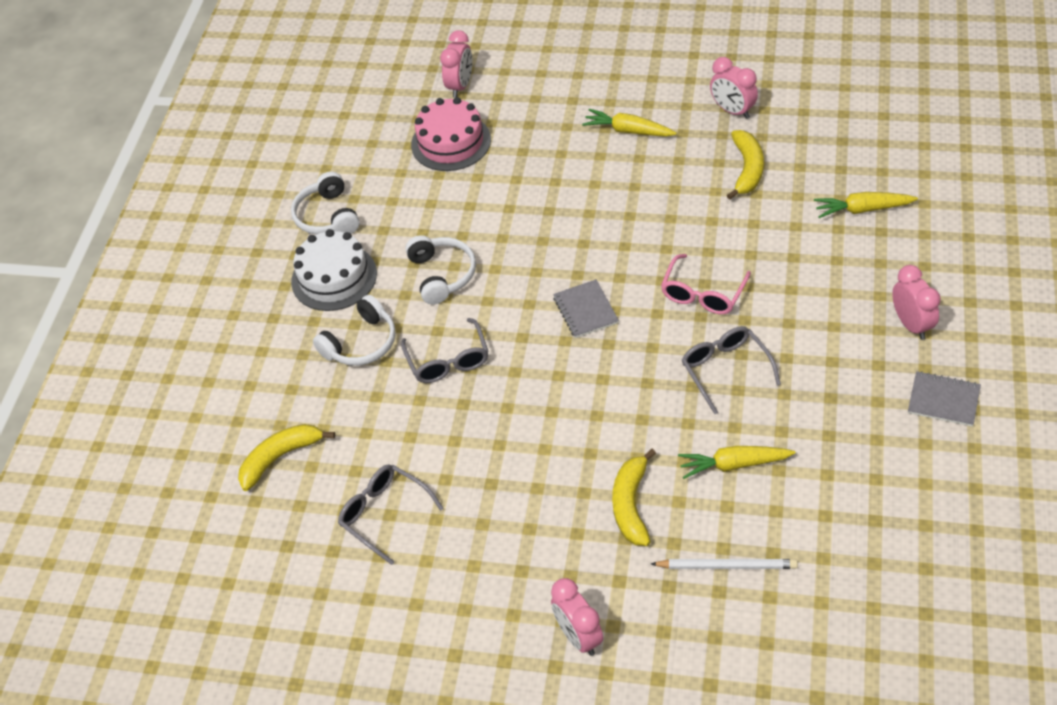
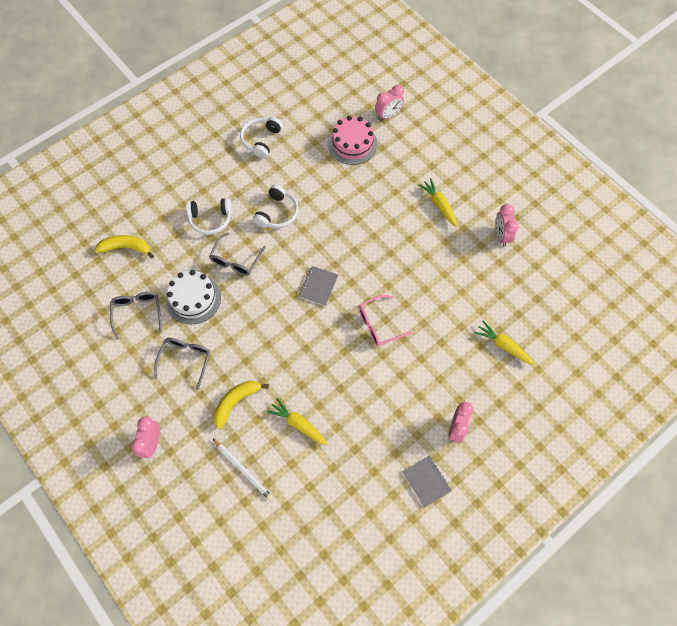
camera: 35 degrees right, 15 degrees up
(334, 277) = (232, 175): white cake -> white cake (193, 299)
(725, 370) = (346, 373): grey glasses -> grey glasses (186, 359)
(747, 169) = (472, 275): yellow banana -> none

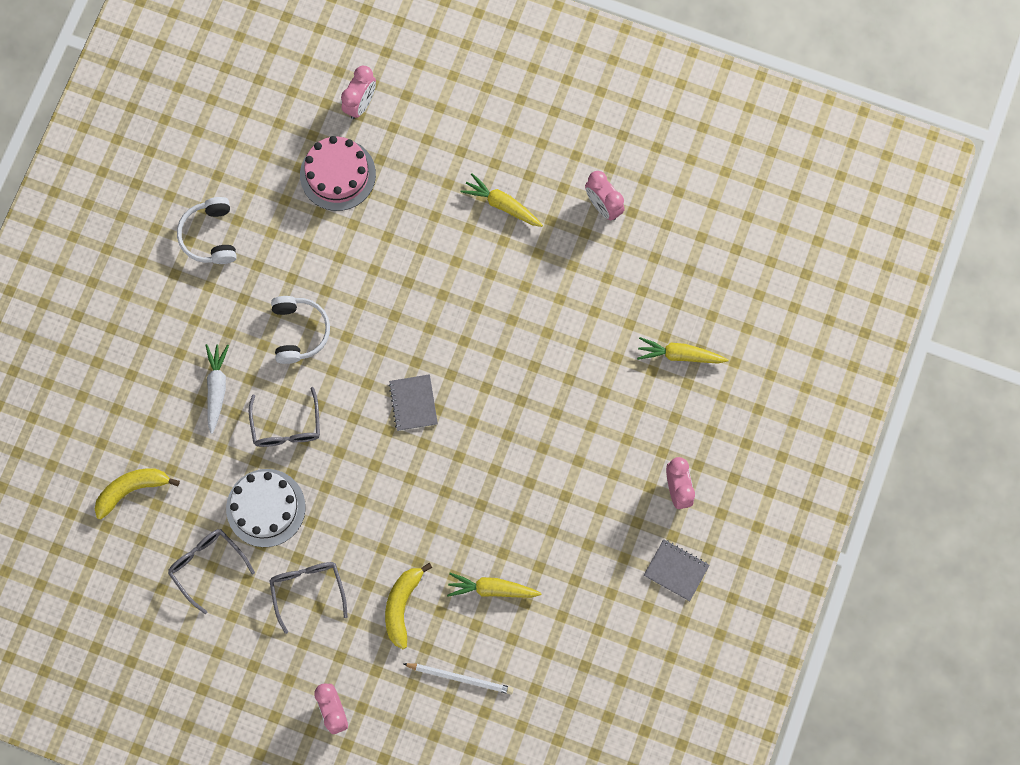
camera: 30 degrees left, 10 degrees up
(210, 219) = (216, 388): white headphones -> white carrot
(378, 324) = (516, 412): pink glasses -> none

